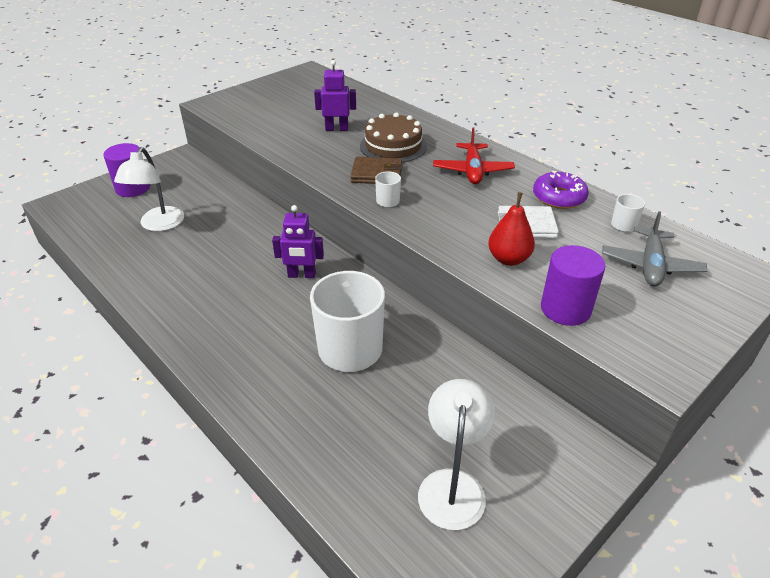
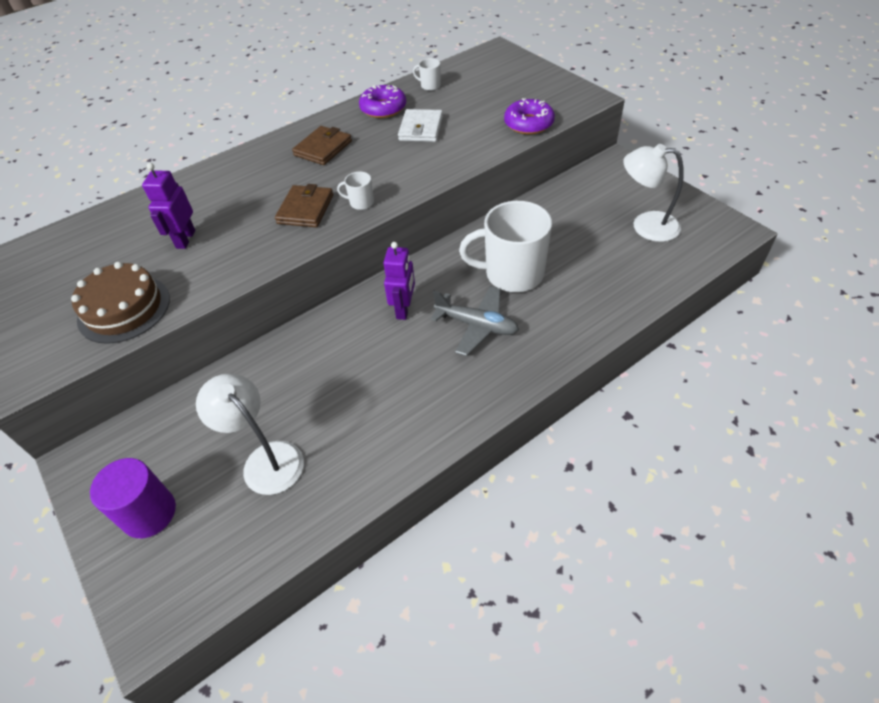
camera: 80 degrees left, 10 degrees up
(158, 225) = (265, 459): white lamp -> white lamp turned 150 degrees counterclockwise
(393, 146) = (250, 196): brown cake -> brown cake (124, 309)
(472, 171) = (323, 148): red plane -> brown wallet
(508, 259) = (466, 142): red pear -> none
(565, 309) = (528, 124): purple cylinder -> purple donut
(650, 265) = (482, 83): grey plane -> grey plane (477, 325)

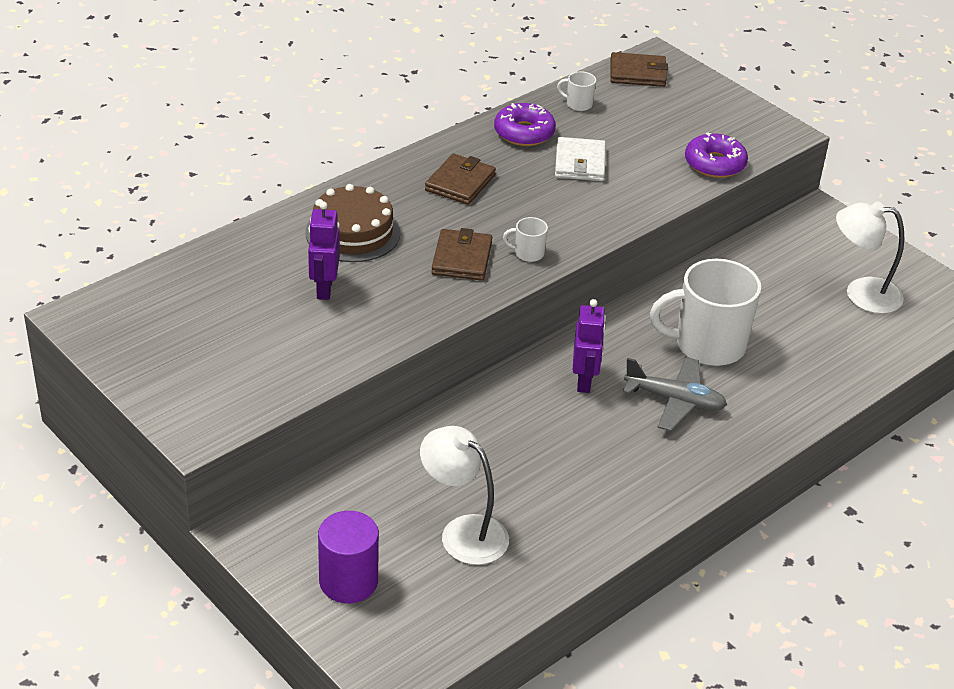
camera: 10 degrees left, 10 degrees down
(124, 309) = (282, 364): brown cake -> brown cake (353, 232)
(480, 61) = (637, 73): none -> brown wallet

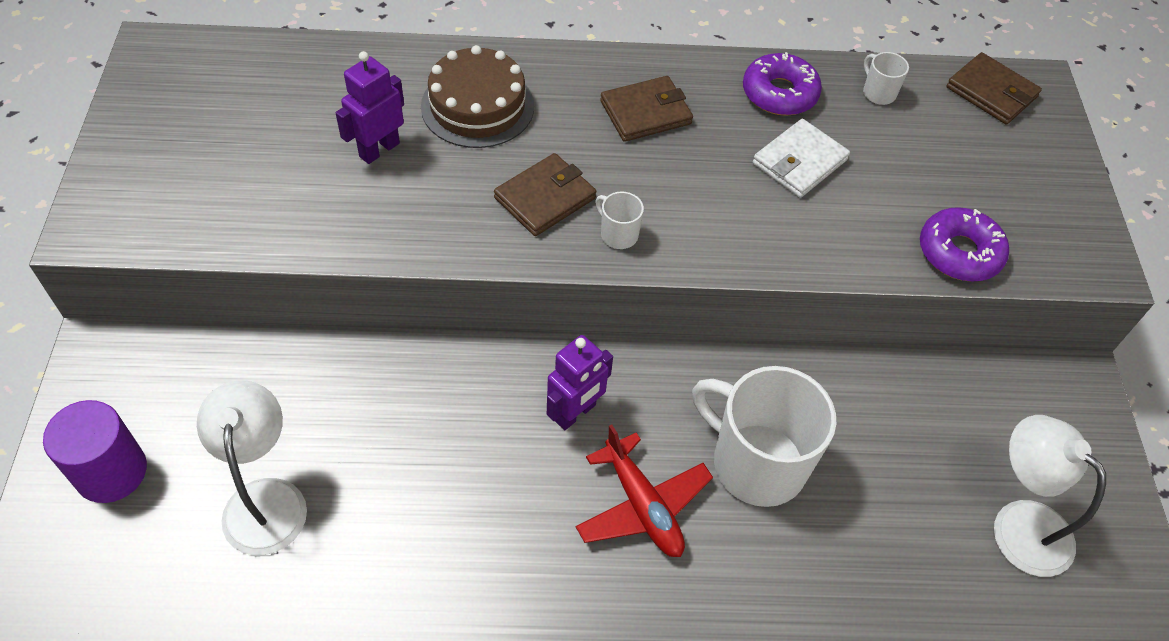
camera: 40 degrees right, 15 degrees up
(674, 401) = (642, 505): grey plane -> red plane

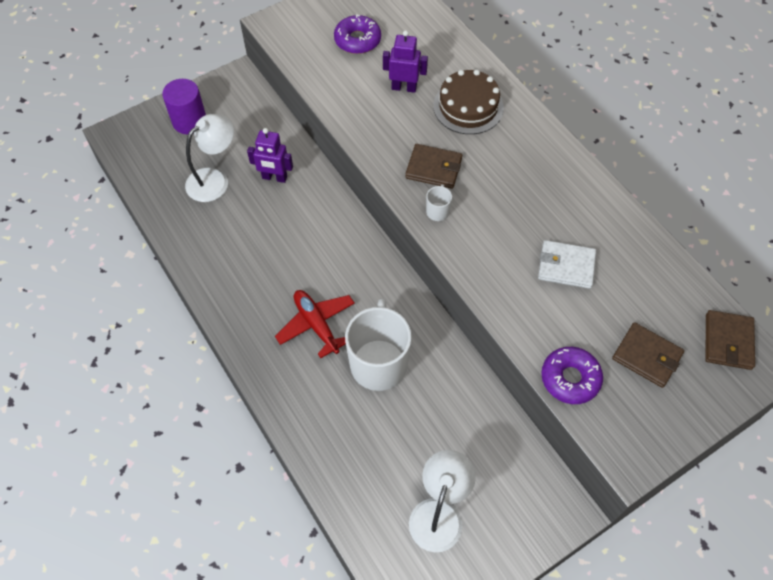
camera: 60 degrees right, 5 degrees up
(575, 413) = (346, 268): purple robot -> purple robot (274, 178)
(642, 505) = (316, 325): red plane -> red plane turned 120 degrees clockwise
(645, 112) = (533, 177): brown wallet -> brown wallet (646, 356)
(779, 93) = (611, 231): purple donut -> purple donut (357, 40)
(878, 93) = (663, 280): white mug -> none

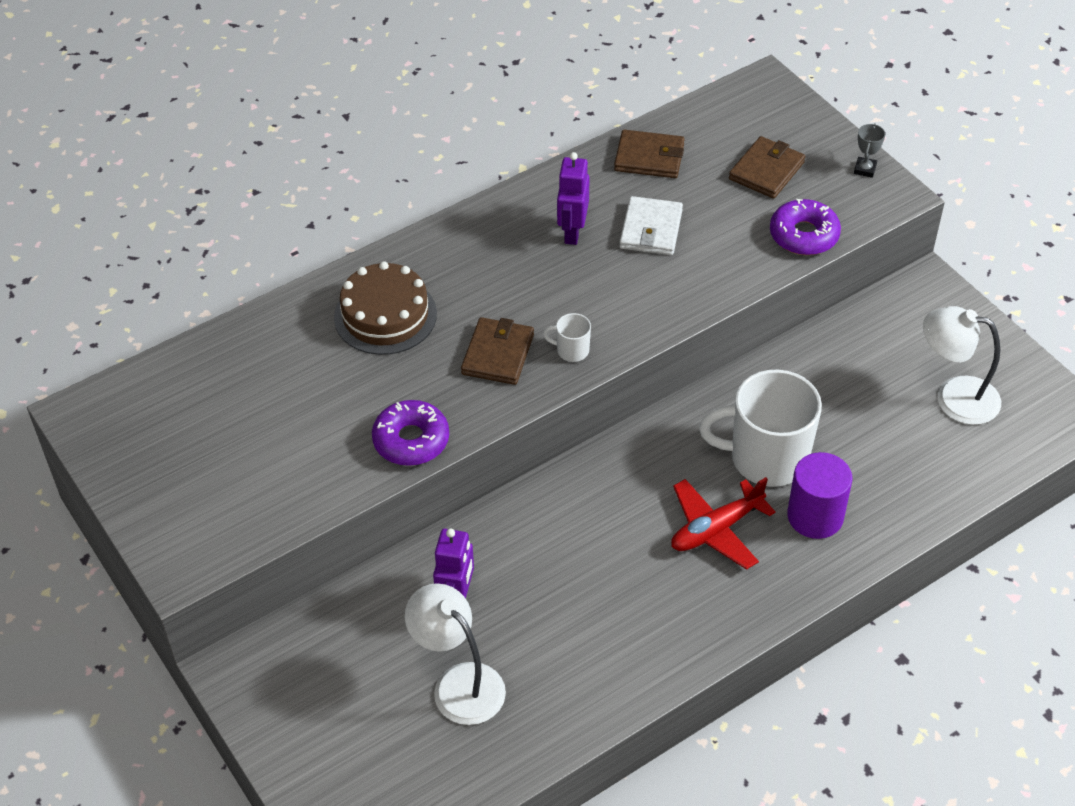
camera: 90 degrees left, 10 degrees down
(189, 121) = (329, 736): purple cylinder -> purple cylinder (815, 516)
(357, 40) = (235, 448): purple donut -> purple donut (411, 440)
(404, 88) = (343, 388): purple robot -> purple robot (572, 232)
(660, 439) = (865, 169): none -> grey trophy
(728, 341) = (739, 106): brown wallet -> brown wallet (649, 157)

